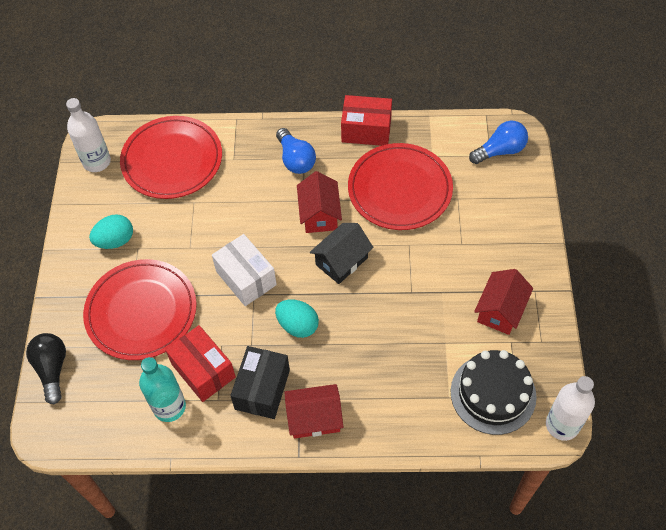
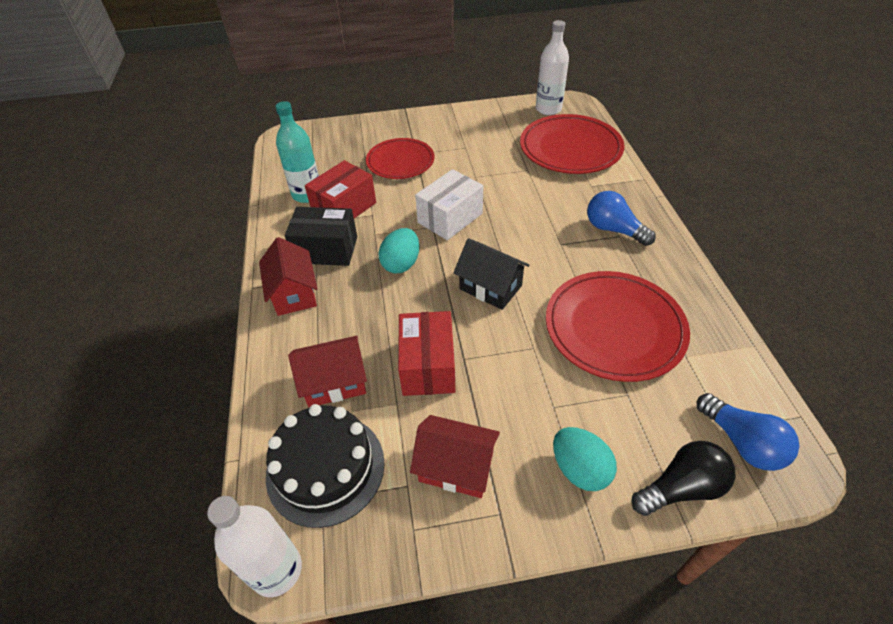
camera: 80 degrees right, 10 degrees down
(52, 369) = (340, 128): black light bulb -> black light bulb (681, 488)
(115, 241) = (469, 134): turquoise egg -> turquoise egg (579, 469)
(141, 311) = (400, 161): red plate -> red plate, size x0.66
(295, 159) = (613, 229): blue light bulb -> blue light bulb turned 75 degrees clockwise
(320, 214) = (547, 260): red house -> red house (334, 382)
(366, 130) = (690, 283): red box -> red box (428, 366)

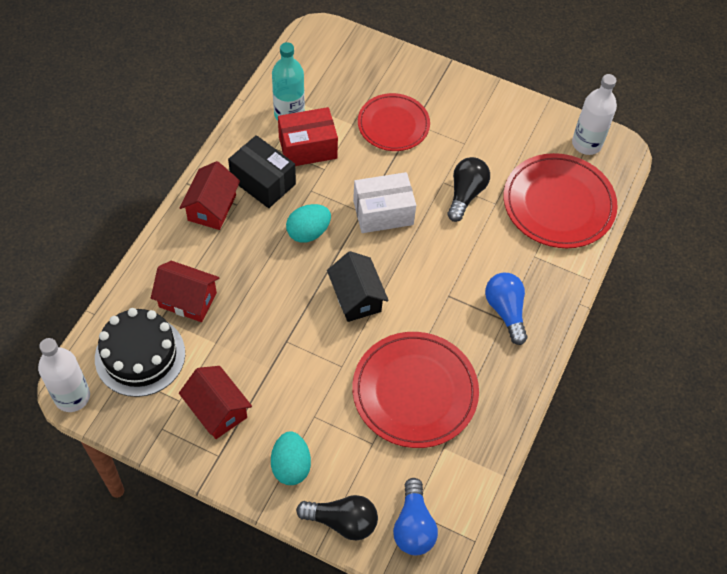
camera: 30 degrees right, 10 degrees up
(428, 366) = (257, 330): red box -> none
(500, 175) = (465, 194): none -> black light bulb

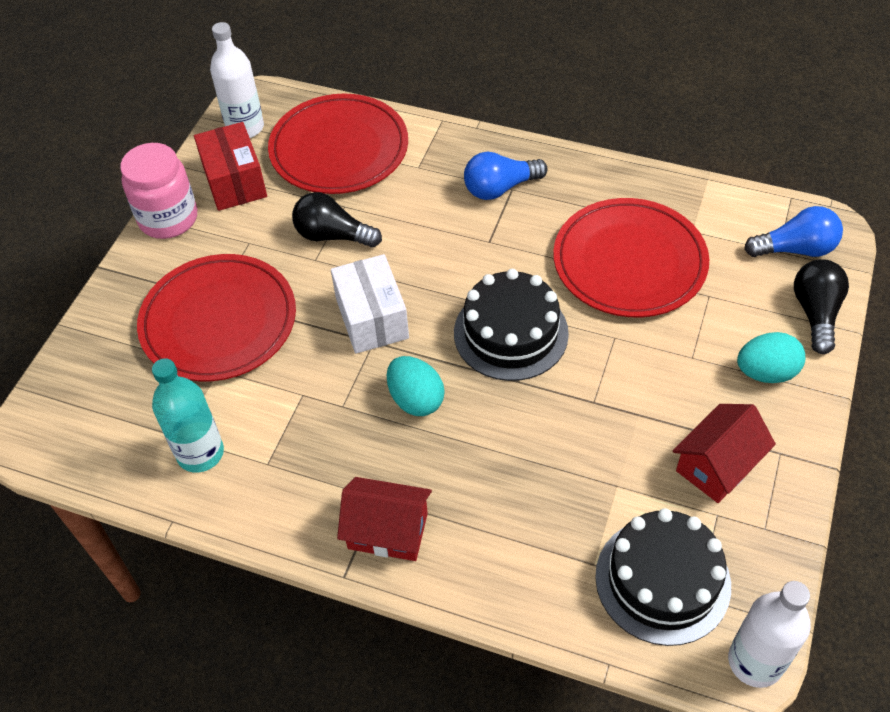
camera: 90 degrees left, 5 degrees down
(187, 300) = (556, 534): red house -> none
(263, 182) = (332, 469): black box -> none
(308, 148) = (265, 420): red box -> red box (235, 181)
(356, 297) = (511, 333): black house -> black cake
(393, 125) = (219, 321): red plate -> red plate, size x1.50
(493, 97) = (168, 218): none -> pink jar

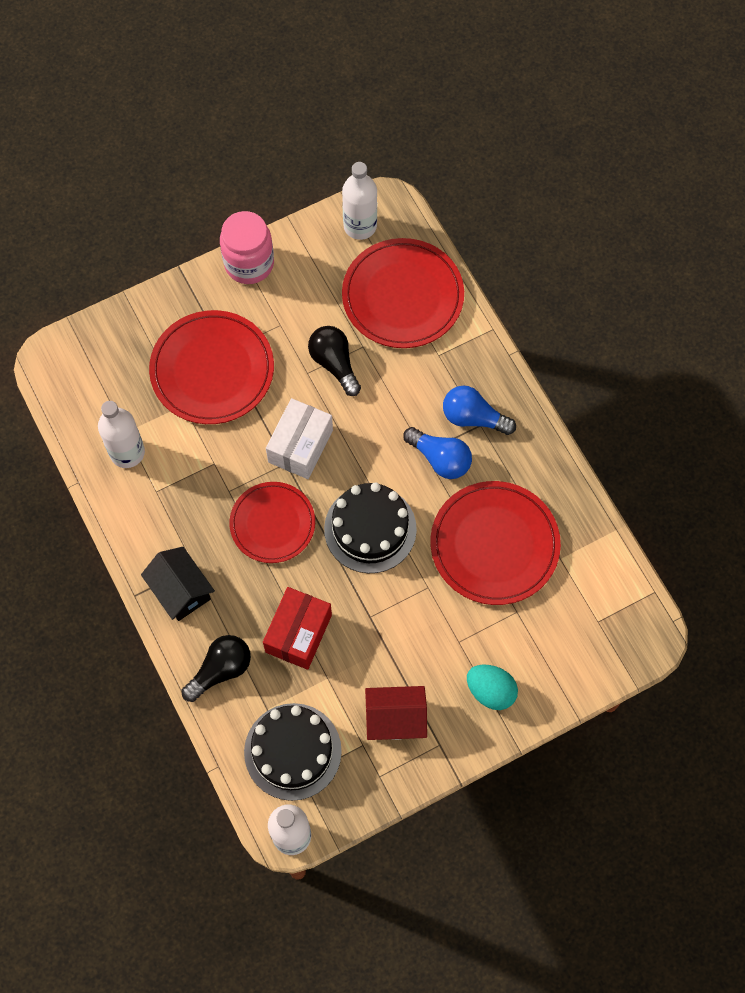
camera: 40 degrees right, 15 degrees up
(200, 453) = (127, 452): turquoise bottle -> white bottle
(235, 181) = (314, 267): red box -> red box (298, 633)
(387, 531) = (180, 590): red house -> black house
(416, 399) = (272, 524): turquoise egg -> red plate
(795, 249) = (610, 630): blue light bulb -> blue light bulb (440, 459)
(816, 313) = (568, 683): black light bulb -> black light bulb (220, 670)

